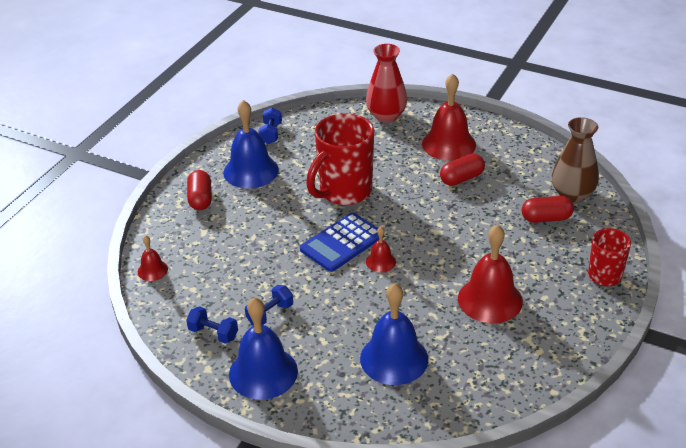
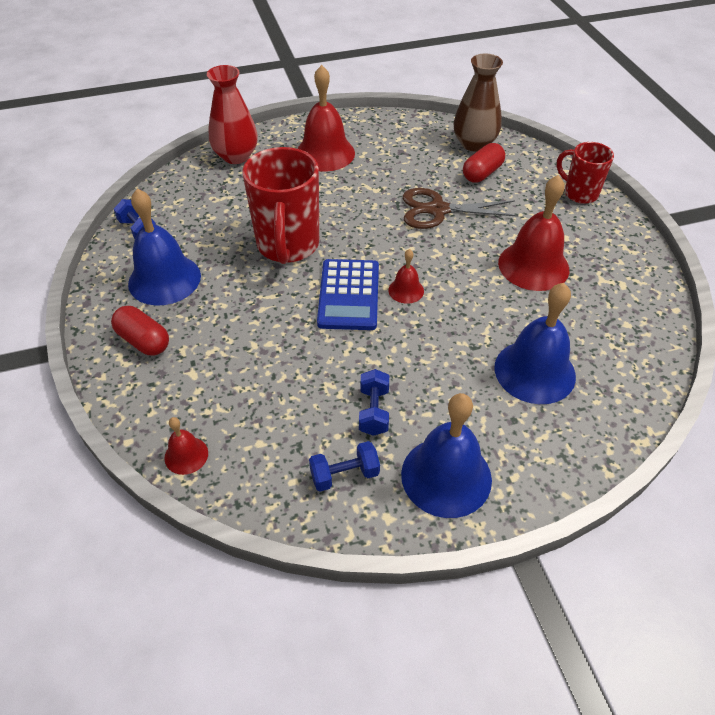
camera: 45 degrees left, 10 degrees up
(461, 178) = (375, 177): red capsule -> none
(475, 225) = (438, 210): none -> brown scissors

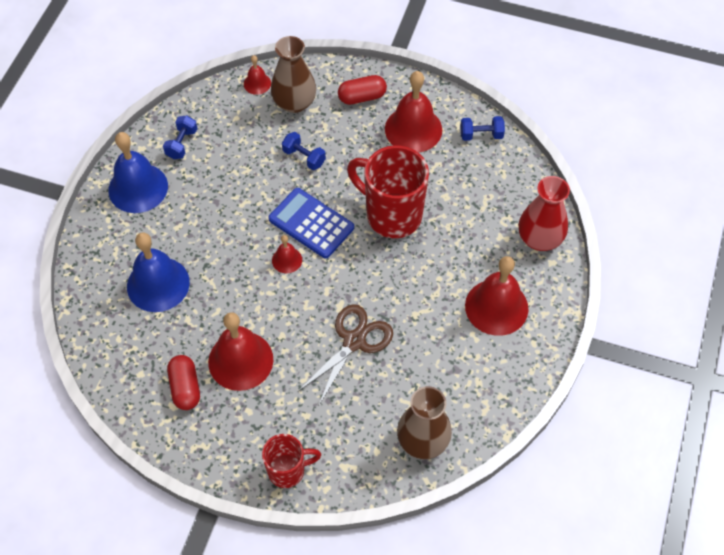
camera: 125 degrees right, 10 degrees up
(164, 279) = (413, 129): blue bell -> red bell
(194, 397) = (294, 103): none -> brown vase
(374, 411) = (208, 181): blue dumbbell -> blue dumbbell (304, 157)
(482, 173) = (375, 412): red capsule -> red capsule (185, 387)

